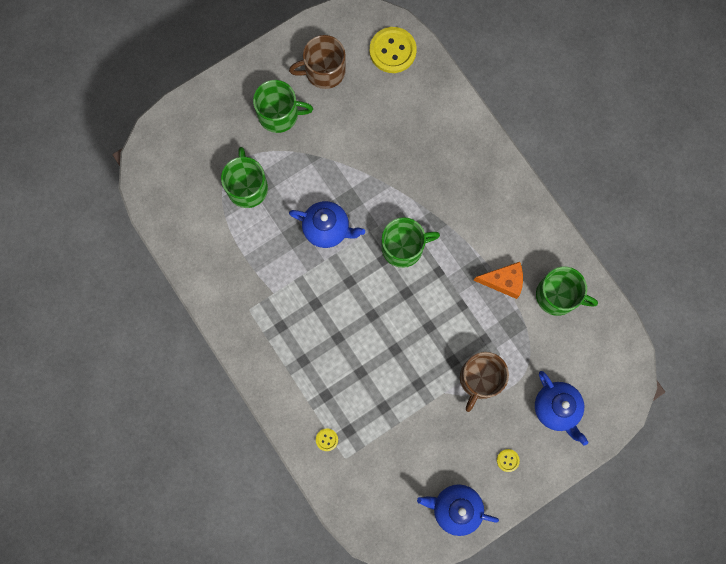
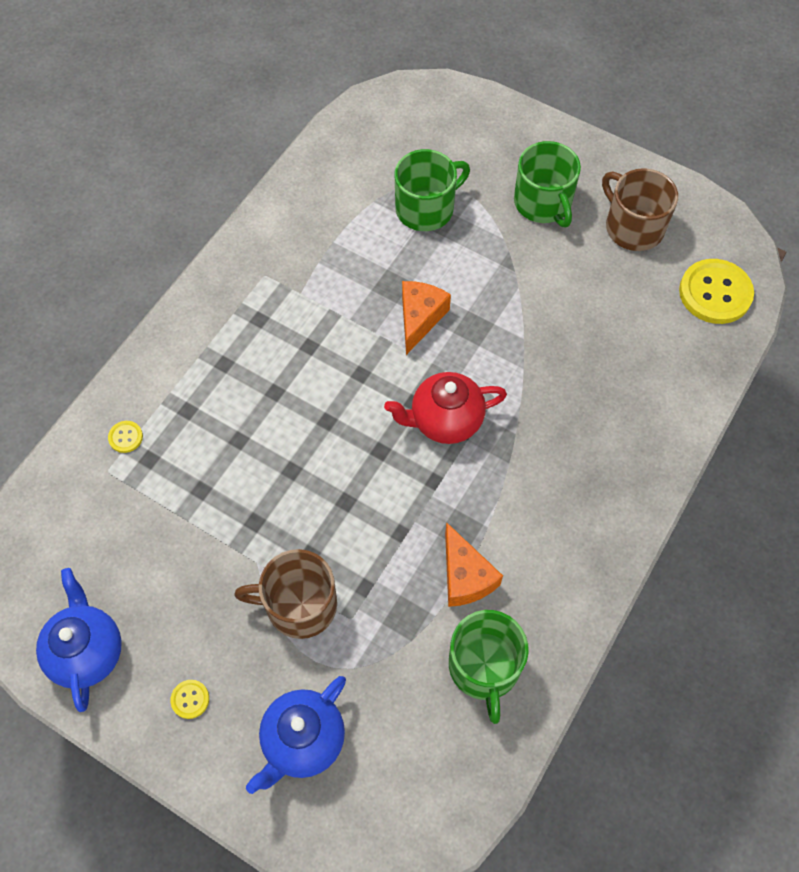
camera: 65 degrees right, 15 degrees down
(327, 229) = (419, 318): blue teapot -> orange cheese
(403, 247) = (445, 421): green mug -> red teapot

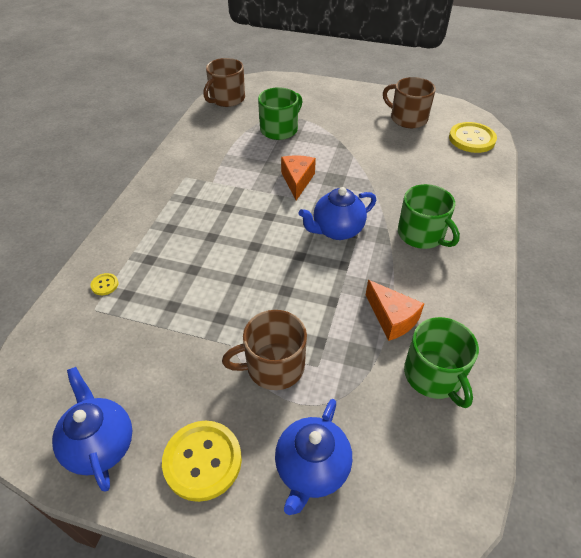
camera: 15 degrees left, 15 degrees down
(190, 699) = (202, 461): yellow button -> yellow button, size x2.27
(364, 124) = (226, 99): none -> brown mug
(445, 421) = (337, 230): red teapot -> blue teapot
(543, 203) = (350, 116): green mug -> green mug (422, 235)

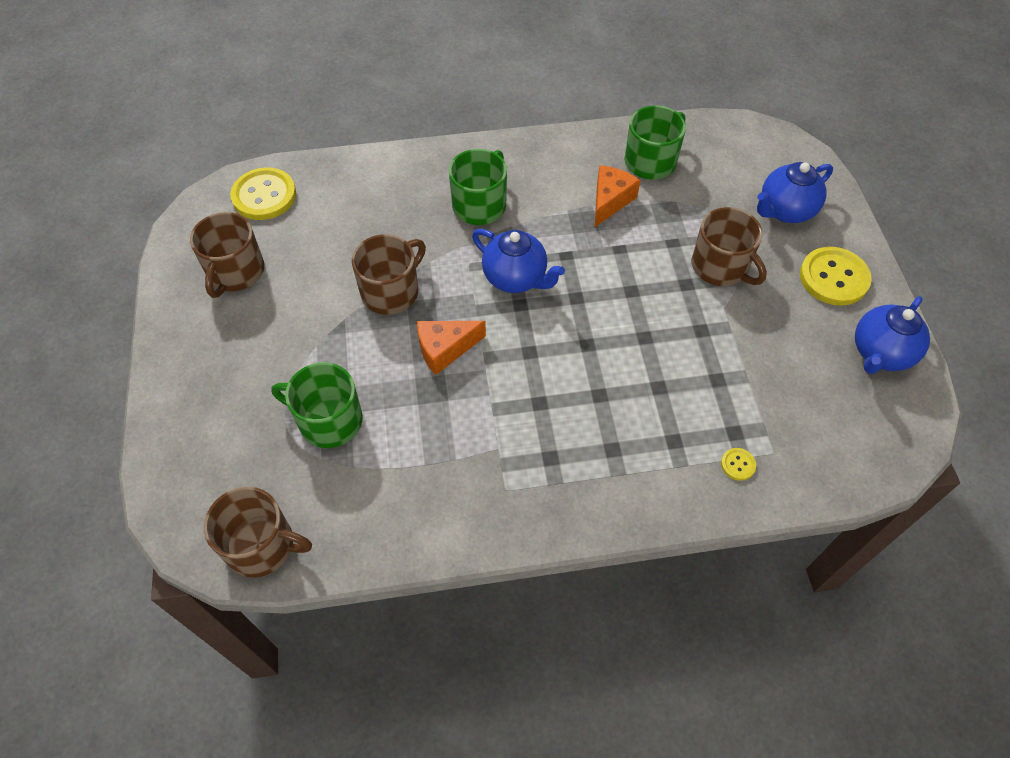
camera: 115 degrees left, 10 degrees up
(311, 469) = (785, 211): blue teapot -> blue teapot turned 150 degrees clockwise
(358, 171) = (391, 291): none -> brown mug

